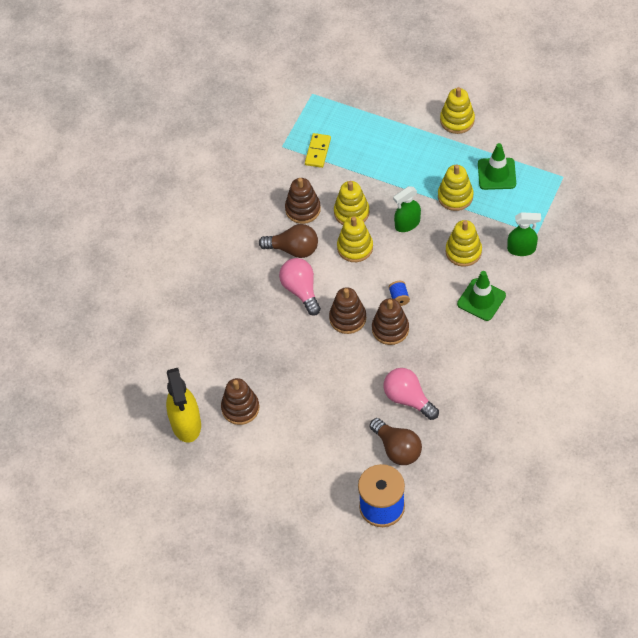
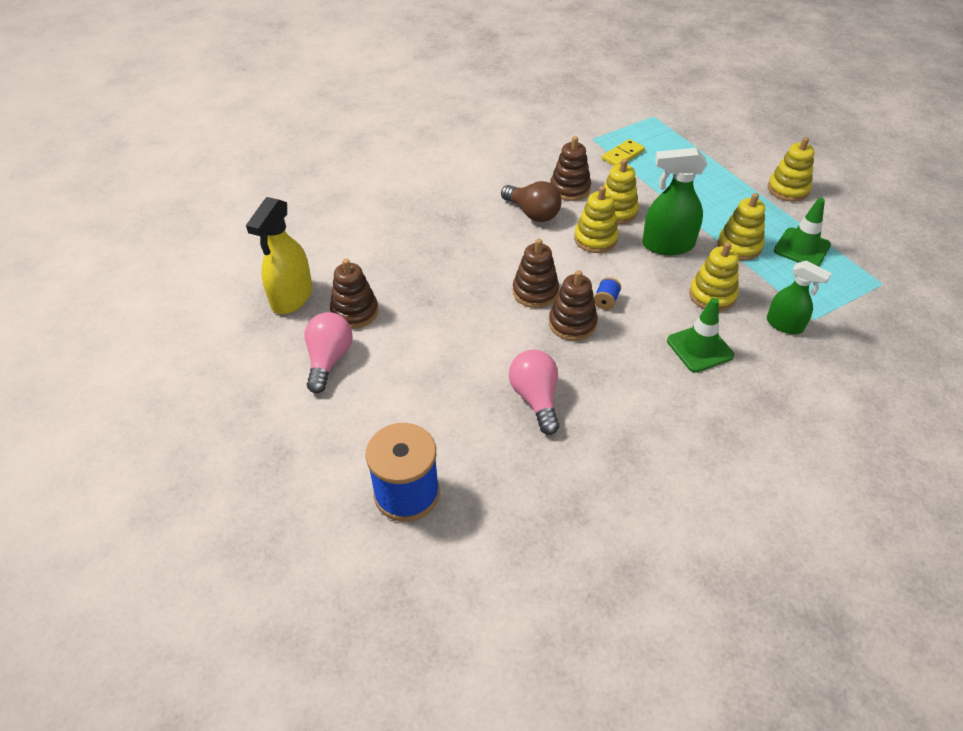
camera: 30 degrees right, 10 degrees down
(301, 290) = (509, 247): pink light bulb -> pink light bulb (329, 360)
(397, 449) = (479, 442): brown light bulb -> none
(407, 224) = (667, 245): green spray bottle -> green spray bottle, size x1.53

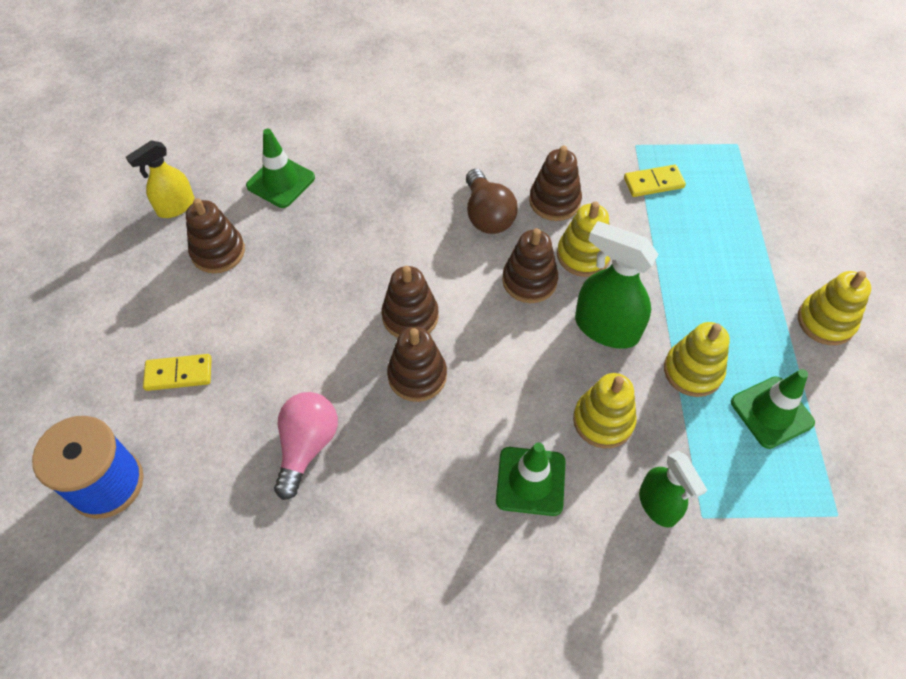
camera: 30 degrees right, 10 degrees up
(292, 297) = (175, 207): yellow spray bottle -> yellow spray bottle, size x0.66
(329, 360) = (154, 295): pink light bulb -> none
(362, 250) = (281, 182): none -> green traffic cone
(397, 399) = (179, 374): none -> yellow domino
(595, 239) = (529, 281): yellow stacking toy -> brown stacking toy
(606, 301) = (476, 366): blue spool -> none

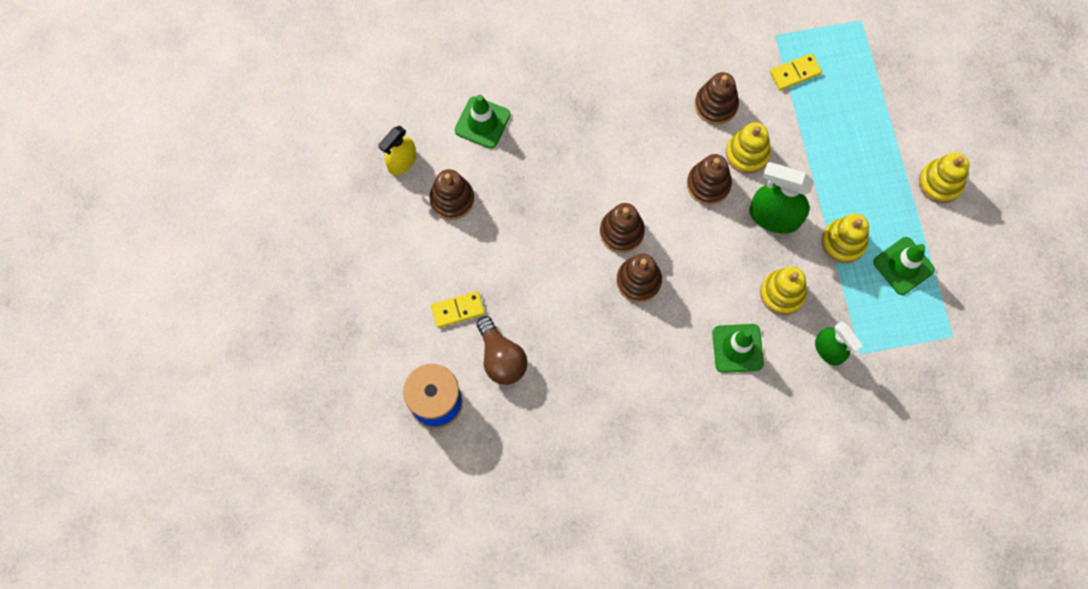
camera: 10 degrees left, 15 degrees up
(307, 446) = (571, 350): pink light bulb -> none
(487, 215) = (663, 128): brown light bulb -> brown light bulb (501, 358)

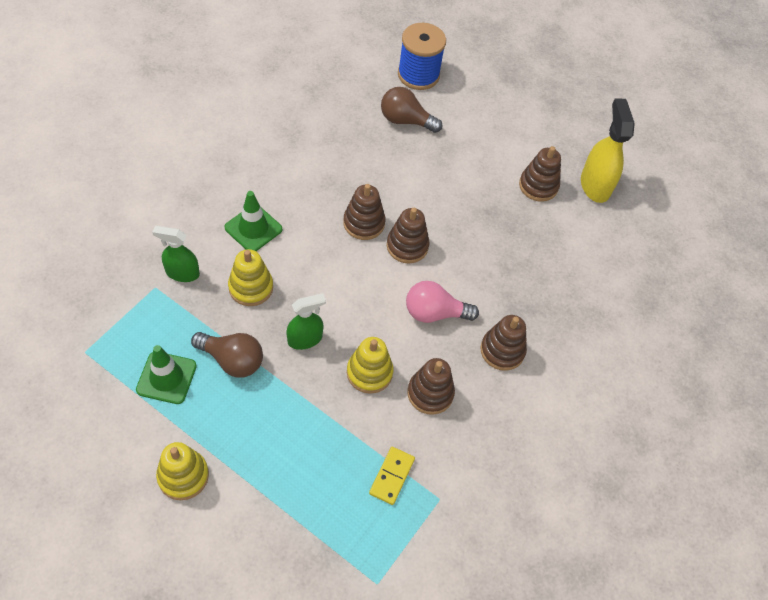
camera: 130 degrees right, 15 degrees down
(402, 162) = (595, 185): yellow spray bottle -> yellow spray bottle, size x1.53
(457, 310) = (461, 128): yellow domino -> none
(482, 122) = (577, 247): green traffic cone -> none
(654, 160) = (434, 313): none -> pink light bulb
(708, 184) = (377, 325): brown stacking toy -> brown stacking toy (502, 350)
(774, 216) = (305, 339): green spray bottle -> green spray bottle, size x0.66
(843, 242) = (232, 360): yellow stacking toy -> brown light bulb

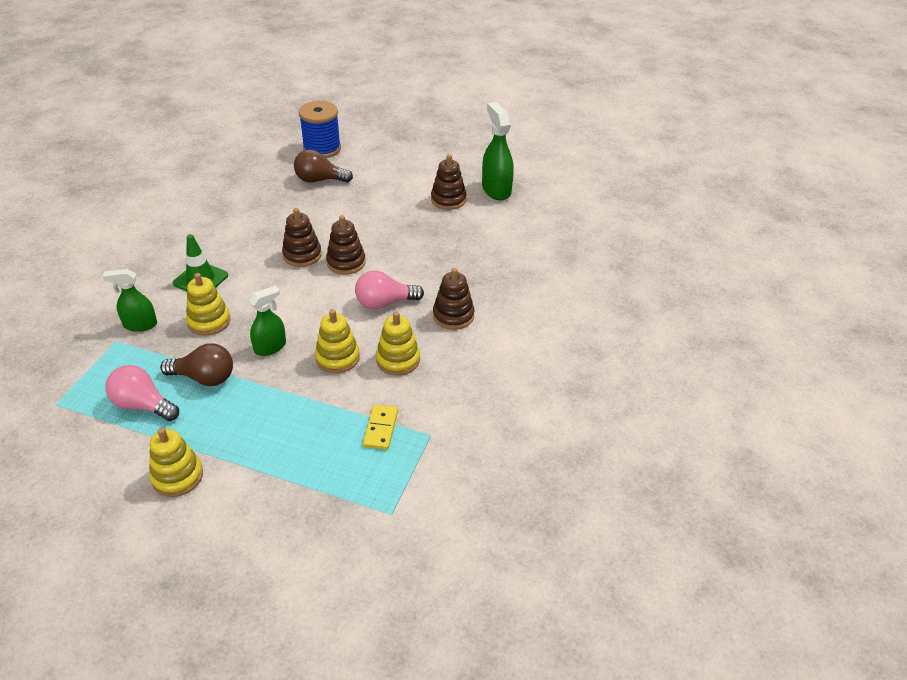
camera: 10 degrees left, 15 degrees down
(166, 378) = (143, 405): green traffic cone -> pink light bulb
(430, 393) = (398, 360): brown stacking toy -> yellow stacking toy
(595, 185) = (496, 190): yellow spray bottle -> green spray bottle

